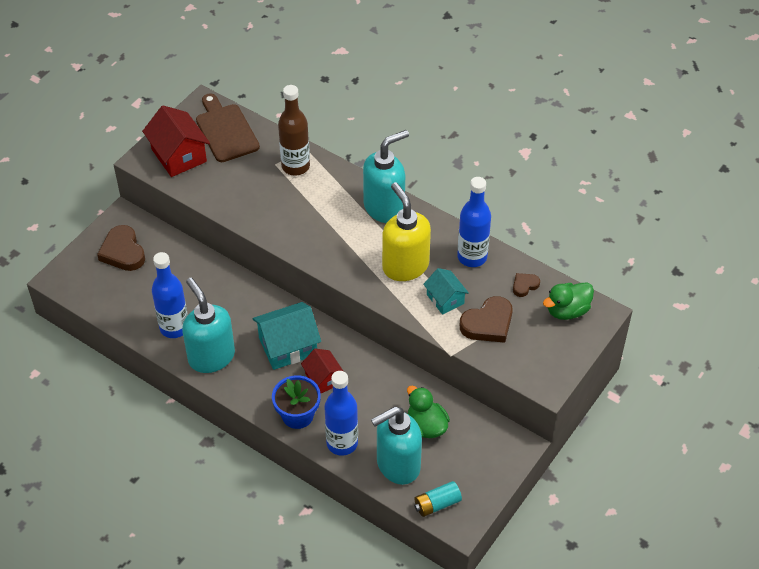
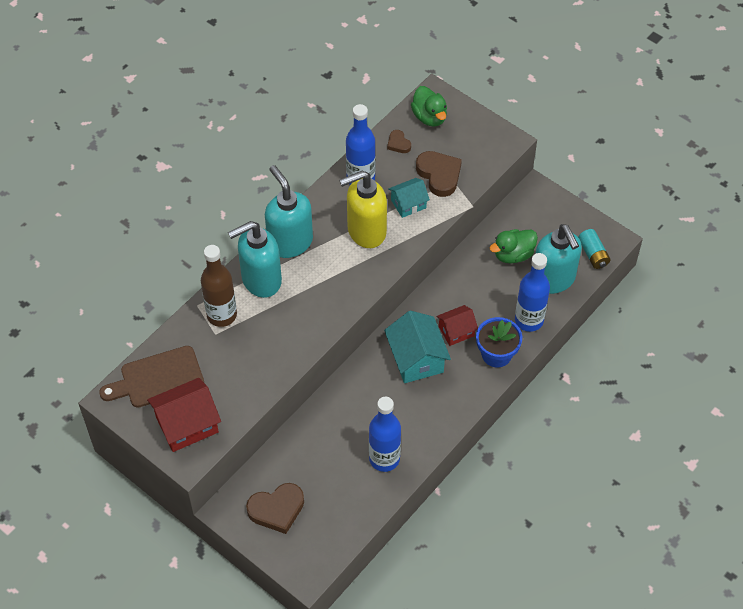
camera: 85 degrees left, 5 degrees up
(211, 356) = (423, 426): turquoise soap dispenser -> turquoise soap dispenser (260, 280)

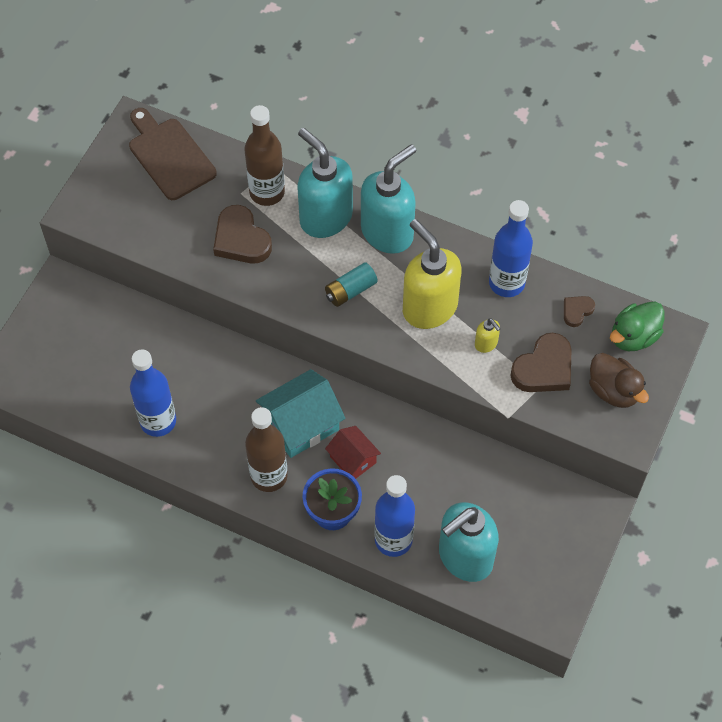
camera: 75 degrees right, 5 degrees up
(187, 424) = (119, 198): red house -> none
(277, 509) = (71, 330): brown heart -> brown heart (241, 239)
(408, 204) = (486, 344): turquoise house -> yellow soap dispenser
(455, 390) = (269, 476): none -> brown bottle
(469, 140) = (613, 391): none -> brown duck
(513, 255) = (488, 501): green duck -> none
(593, 254) = (521, 599): turquoise battery -> turquoise battery (350, 290)

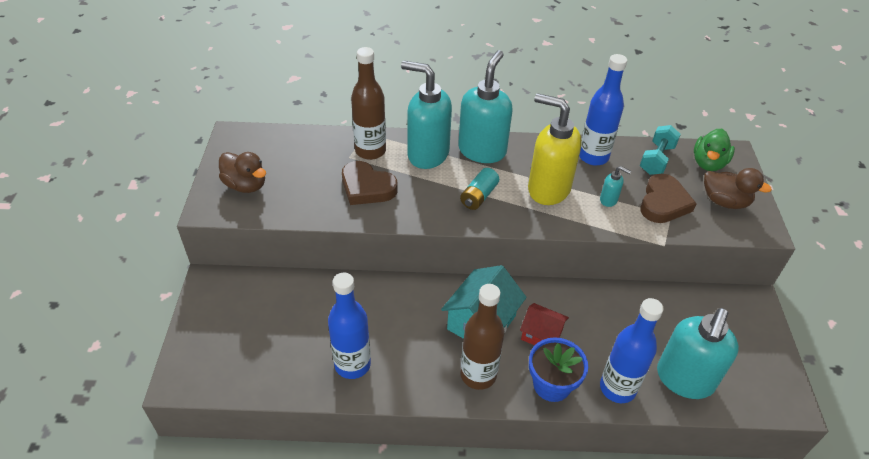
camera: 25 degrees left, 15 degrees down
(122, 195) = (246, 185): none -> brown duck
(169, 156) = (275, 148): brown cutting board -> none
(486, 344) = (609, 200): yellow soap dispenser -> turquoise soap dispenser
(577, 311) = (656, 159): brown heart -> turquoise dumbbell

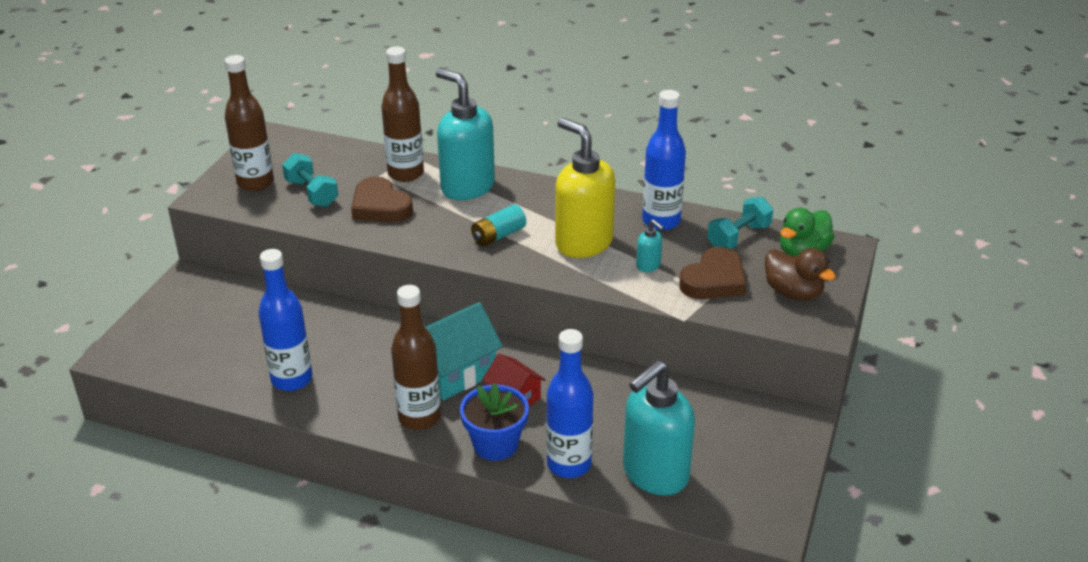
camera: 20 degrees right, 10 degrees down
(246, 185) = (255, 183): brown duck -> brown bottle
(301, 186) = (312, 193): none -> turquoise dumbbell
(482, 150) = (532, 193): turquoise soap dispenser -> none

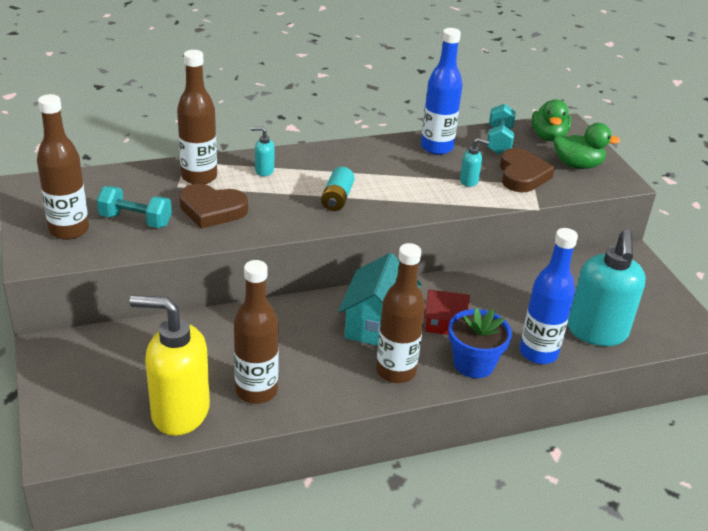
camera: 40 degrees left, 0 degrees up
(292, 379) = (256, 391): blue bottle -> brown bottle
(467, 187) = (264, 170): turquoise soap dispenser -> turquoise soap dispenser, size x0.42
(583, 243) = (405, 181): yellow soap dispenser -> yellow soap dispenser (179, 412)
(793, 293) = (577, 165): brown duck -> green duck

